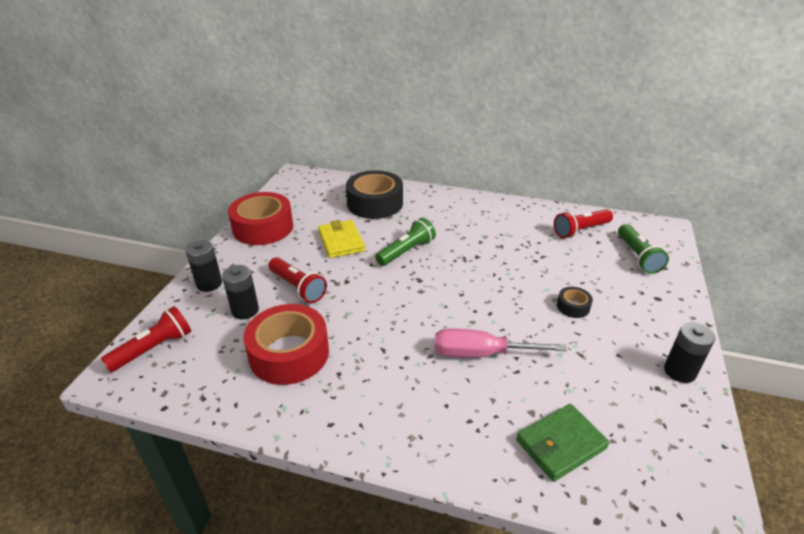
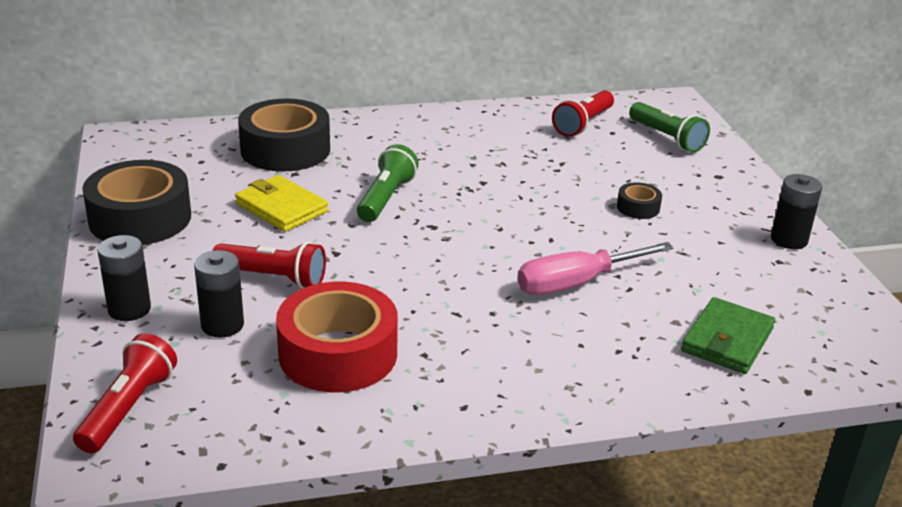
camera: 30 degrees left, 5 degrees down
(263, 227) = (140, 218): red tape -> black tape

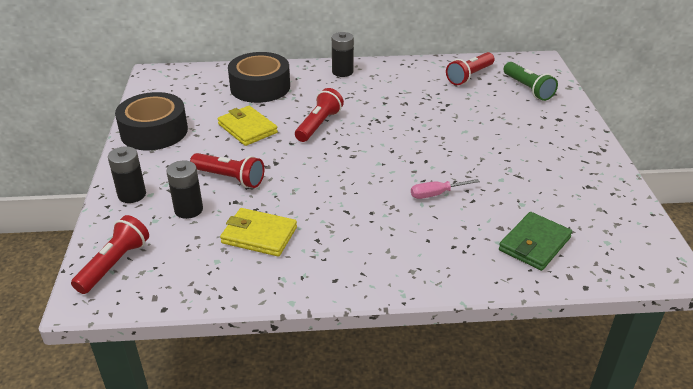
camera: 10 degrees right, 5 degrees up
(338, 353) = (259, 235): red tape -> yellow wallet
(386, 198) = (319, 125): green flashlight -> red flashlight
(577, 283) = (436, 194): pink screwdriver -> pink screwdriver, size x0.59
(638, 207) = (494, 140): black tape -> none
(789, 240) = (599, 170): black battery -> black battery (342, 72)

